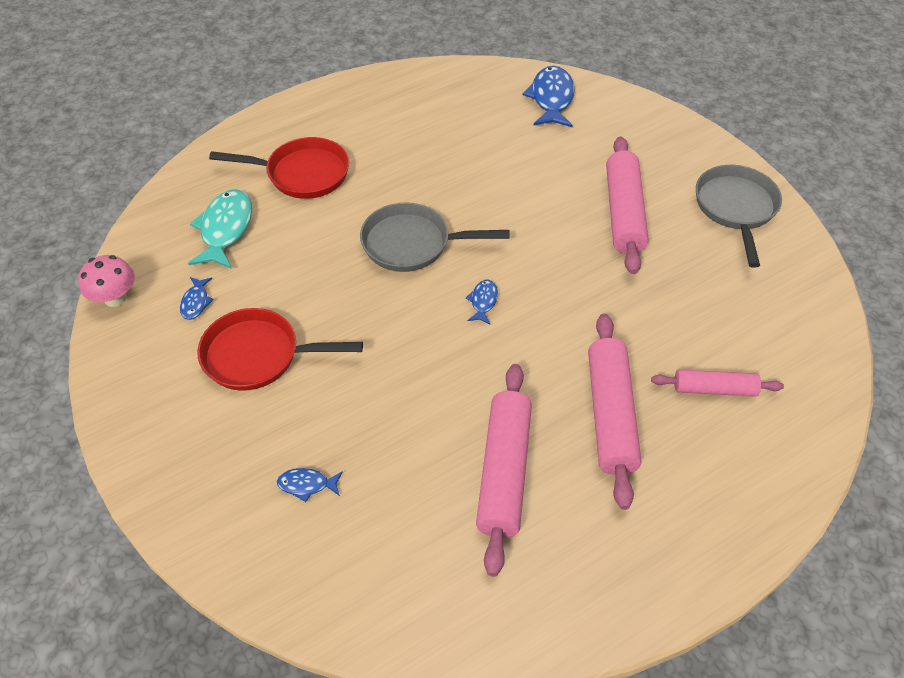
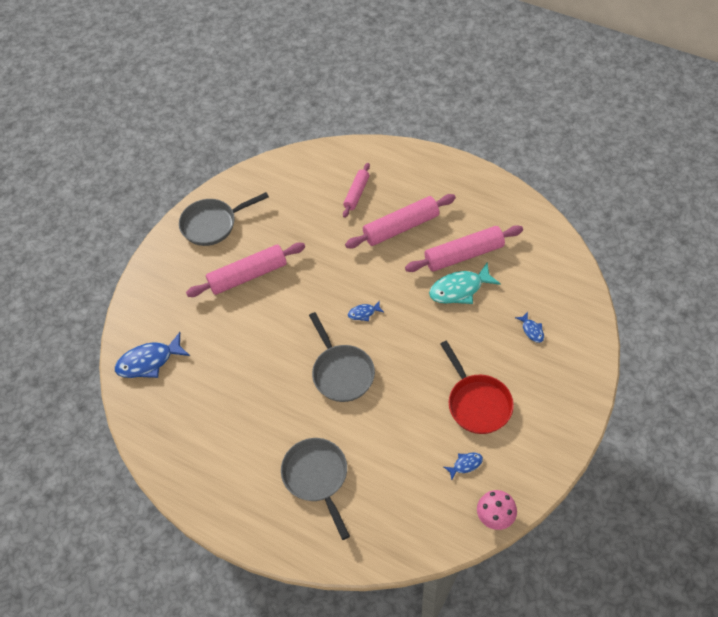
camera: 115 degrees left, 5 degrees up
(225, 229) = (397, 491): turquoise fish -> turquoise fish (459, 289)
(302, 174) = (317, 477): red pan -> grey pan
(714, 389) = (356, 193): pink rolling pin -> pink rolling pin turned 45 degrees clockwise

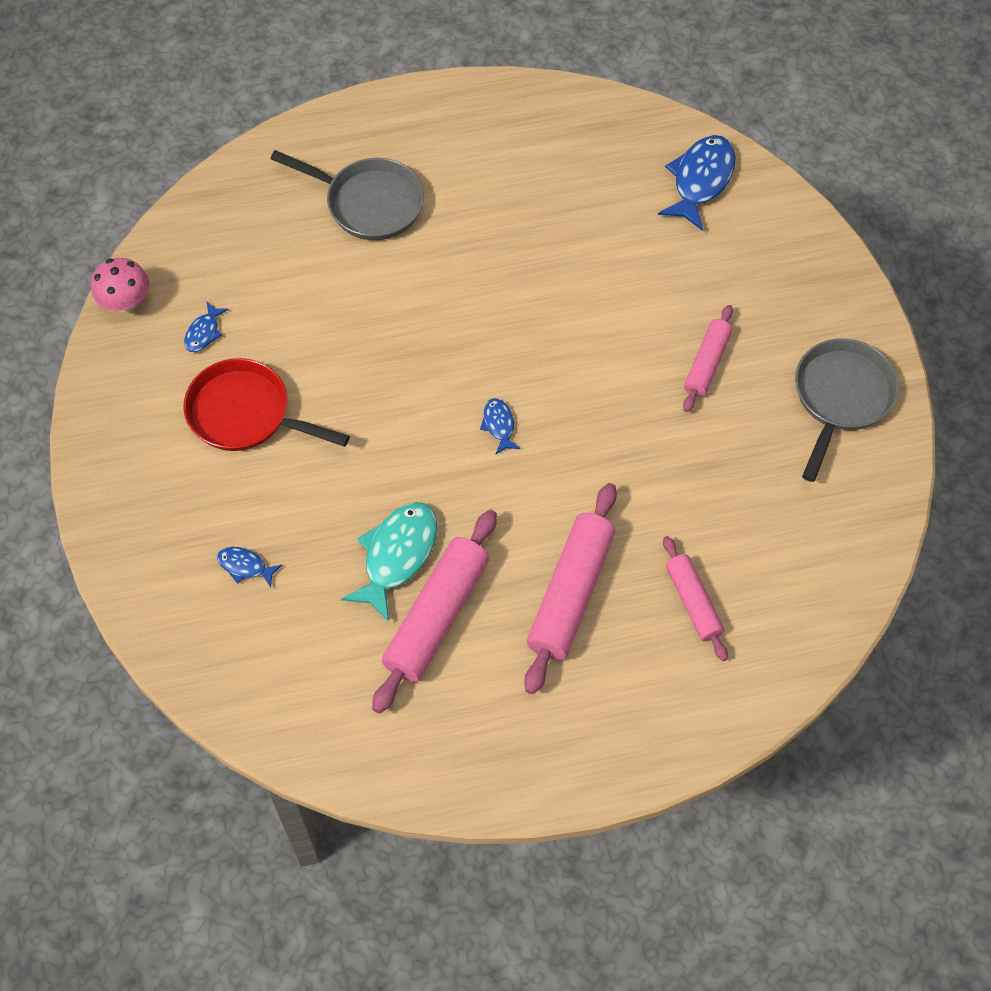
camera: 135 degrees right, 5 degrees up
(248, 275) = (707, 363): pink rolling pin -> pink rolling pin, size x0.59
(341, 372) = (453, 330): grey pan -> none
(363, 313) = (499, 425): blue fish -> blue fish turned 45 degrees counterclockwise

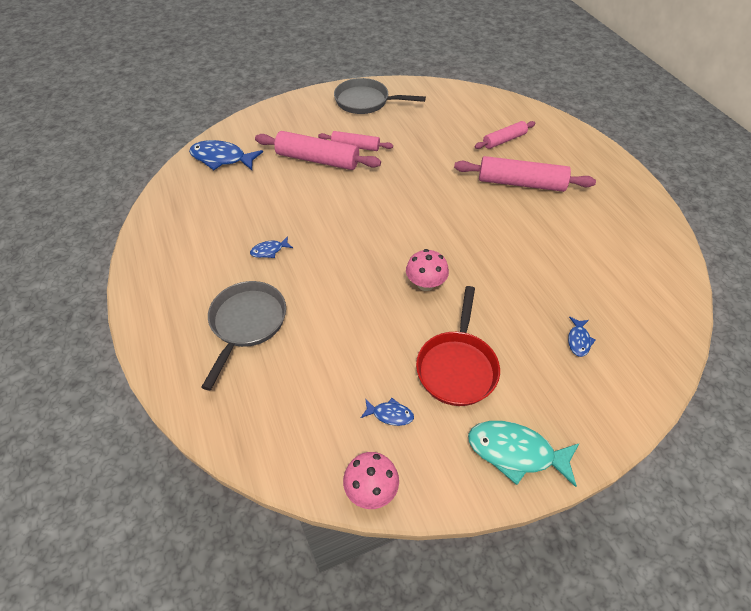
camera: 100 degrees left, 10 degrees down
(385, 406) = (425, 284): none -> pink mushroom
(397, 556) = (532, 260): turquoise fish -> turquoise fish (516, 452)
(436, 616) = (563, 236): pink rolling pin -> pink rolling pin (317, 160)
(499, 425) = (422, 225): blue fish -> blue fish (269, 250)

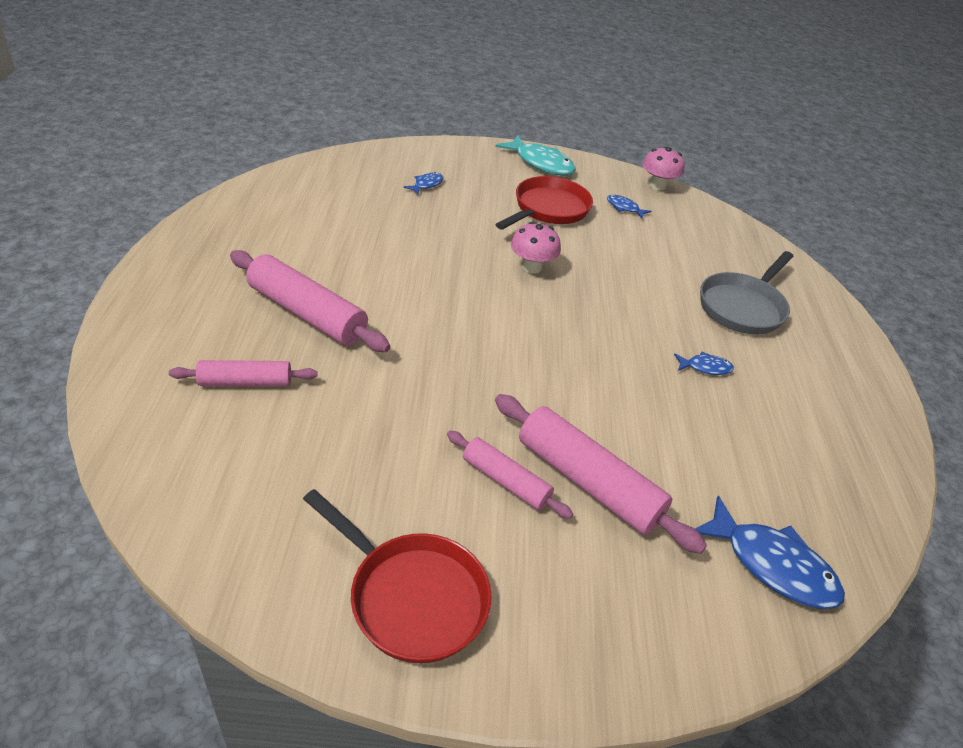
camera: 160 degrees left, 10 degrees down
(365, 101) = (411, 597): grey pan -> red pan

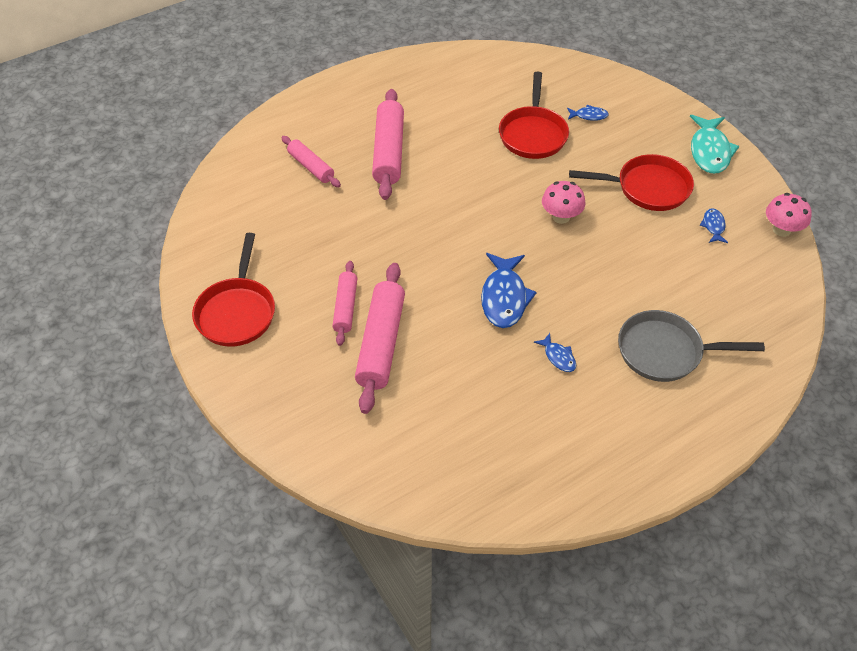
camera: 60 degrees right, 10 degrees up
(408, 221) = (533, 134): none -> red pan
(772, 564) = (399, 459): blue fish -> blue fish (504, 297)

